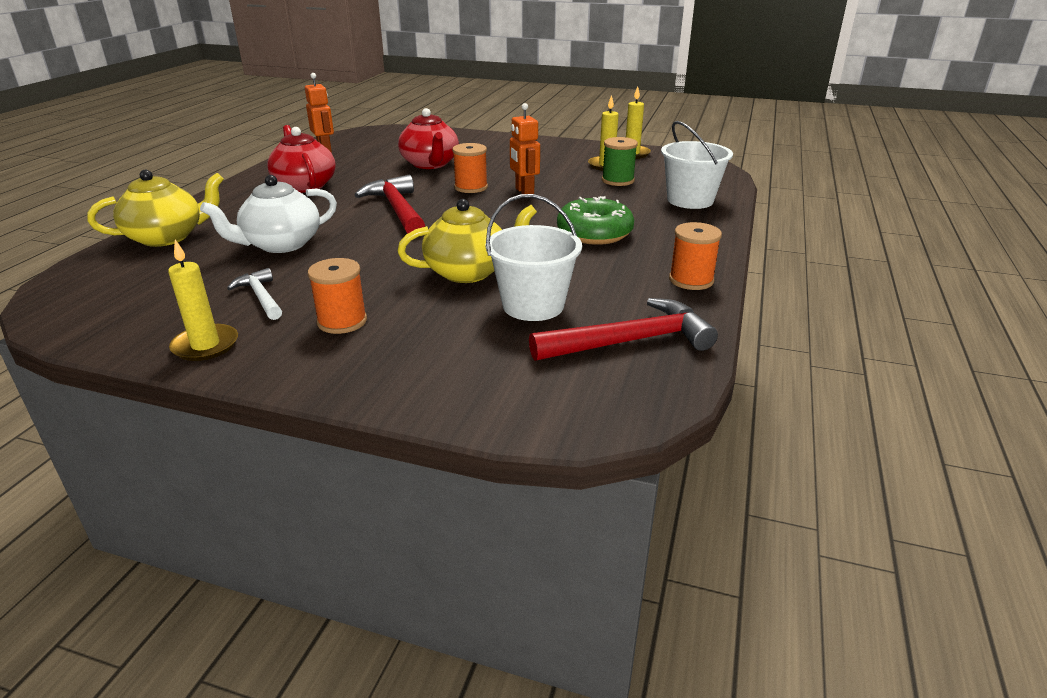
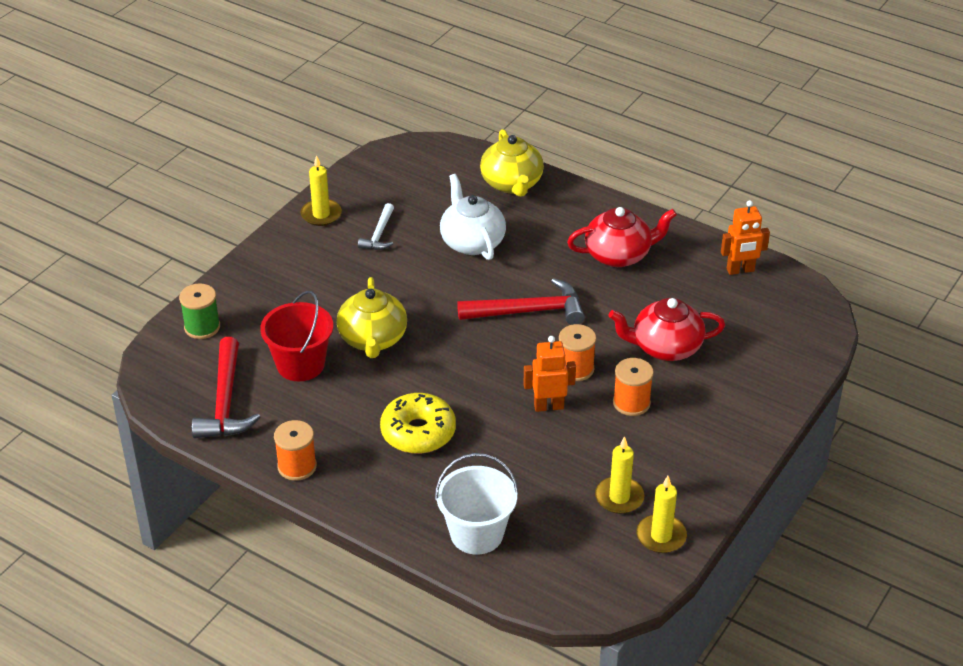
camera: 105 degrees right, 10 degrees up
(261, 297) = (379, 234): white hammer -> white hammer turned 120 degrees clockwise
(342, 321) = (323, 270): orange spool -> orange spool (631, 403)
(533, 305) = (300, 364): white bucket -> red bucket
(594, 233) = (418, 432): green donut -> yellow donut
(617, 180) = (560, 492): green spool -> green spool (202, 327)

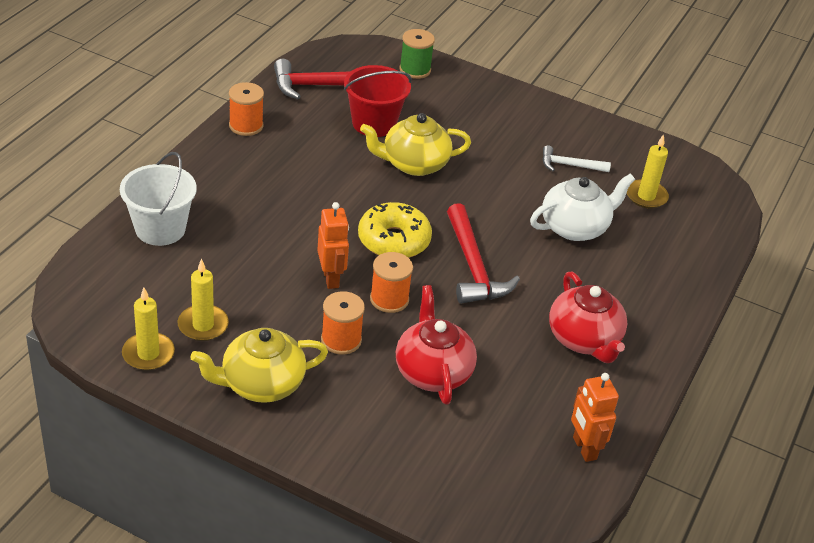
camera: 80 degrees right, 0 degrees up
(321, 214) = (589, 129): yellow candle -> yellow candle (646, 196)
(418, 432) = (290, 193): yellow donut -> yellow donut (394, 240)
(512, 184) = (684, 257): yellow teapot -> yellow teapot (261, 384)

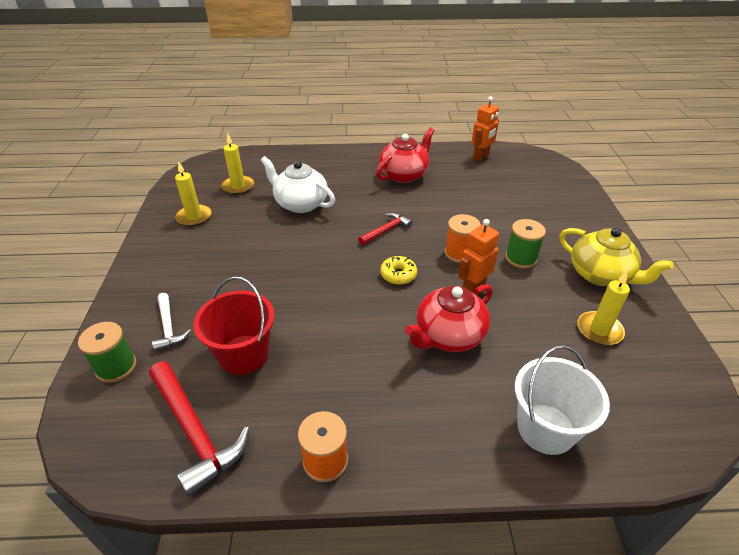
camera: 115 degrees left, 0 degrees up
(148, 354) = (661, 344): yellow candle -> yellow candle (194, 217)
(341, 340) = (521, 258): orange spool -> green spool
(394, 240) = (398, 275): yellow donut -> yellow donut, size x0.57
(413, 164) = (290, 302): yellow teapot -> none
(433, 371) = (496, 214): red teapot -> red teapot (448, 335)
(473, 267) = (386, 230): red hammer -> red hammer, size x0.57
(569, 165) = (225, 225): white hammer -> white hammer (168, 327)

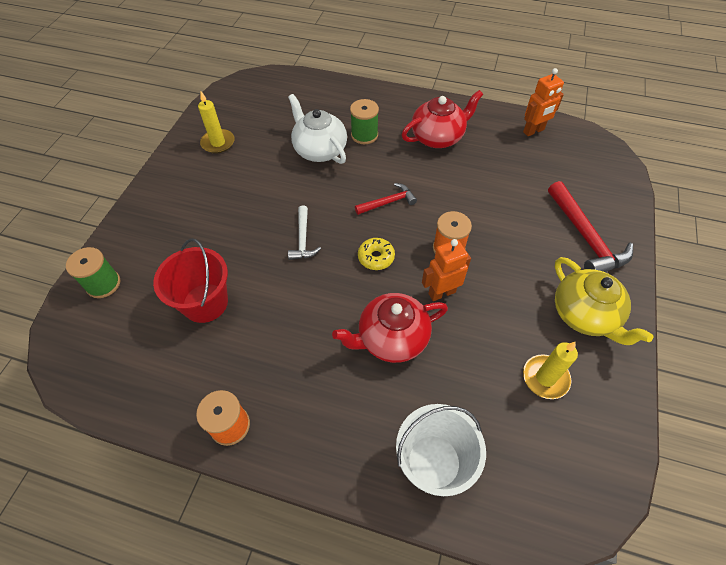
camera: 20 degrees right, 15 degrees up
(168, 327) = (156, 257): white hammer -> white hammer (303, 239)
(195, 432) = (141, 364): red hammer -> red hammer (585, 237)
(238, 187) = (270, 116): yellow candle -> none
(521, 258) = (509, 271): green spool -> green spool (364, 135)

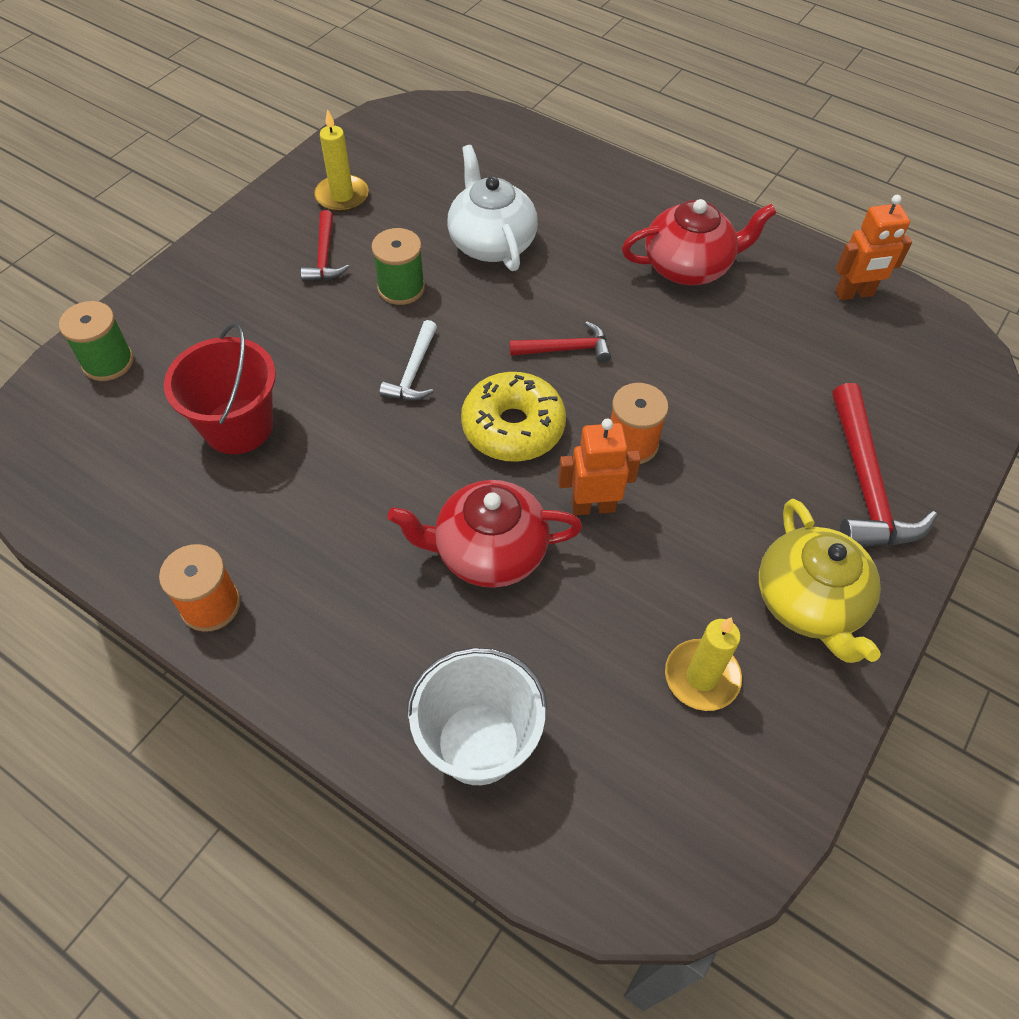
camera: 15 degrees right, 0 degrees up
(221, 182) = (324, 256): none -> red hammer
(364, 135) = (571, 236): green spool -> green spool (401, 288)
(376, 257) = (513, 427): yellow donut -> yellow donut, size x1.74

